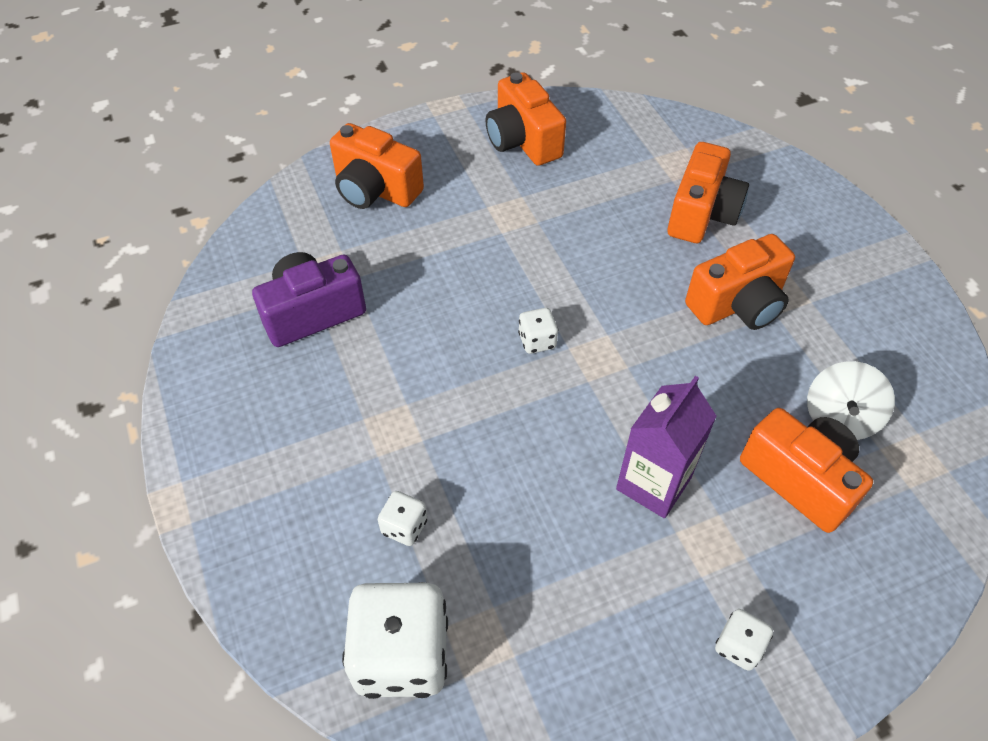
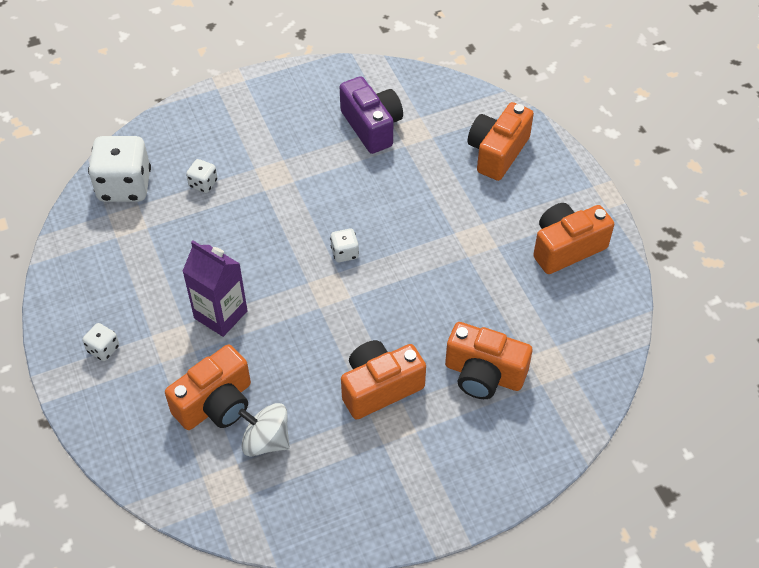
camera: 90 degrees right, 0 degrees up
(738, 304) = (380, 388): orange camera -> orange camera turned 90 degrees clockwise

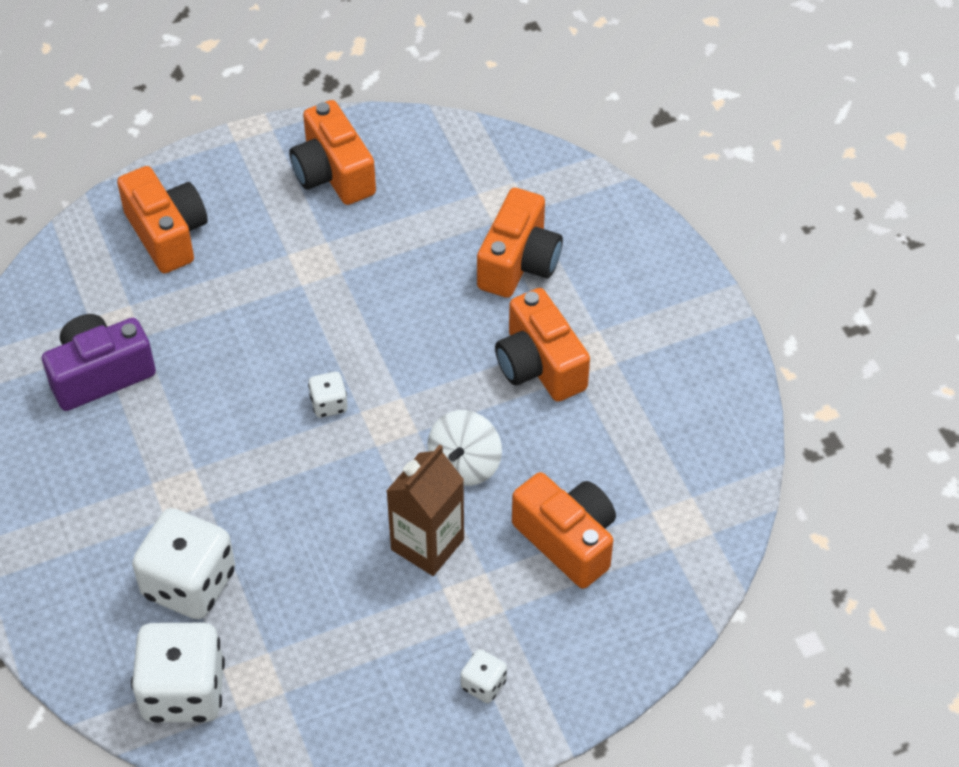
camera: 90 degrees left, 0 degrees up
(203, 184) = (189, 583): white dice -> white dice, size x2.16
(220, 314) = (427, 544): purple carton -> brown carton
(266, 441) = (618, 482): white spinning top -> white spinning top (465, 464)
(497, 152) = (167, 234): orange camera -> orange camera turned 150 degrees counterclockwise

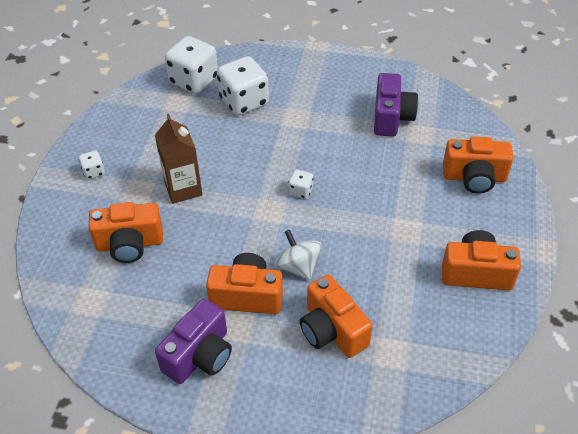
camera: 125 degrees right, 5 degrees down
(465, 464) = (214, 227): white spinning top -> white spinning top (298, 266)
(652, 362) = (199, 355): none -> purple camera

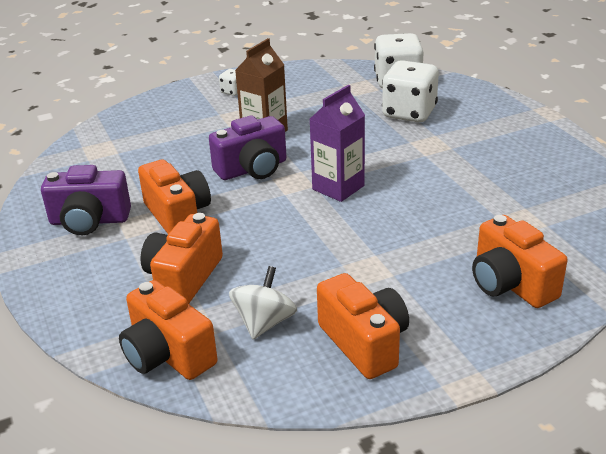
camera: 55 degrees right, 15 degrees down
(130, 244) = (175, 139): orange camera -> orange camera (168, 354)
(298, 266) = (242, 226): white spinning top -> white spinning top (264, 323)
(301, 191) = (338, 187): white dice -> purple carton
(391, 117) = (517, 194): purple camera -> purple camera (252, 169)

